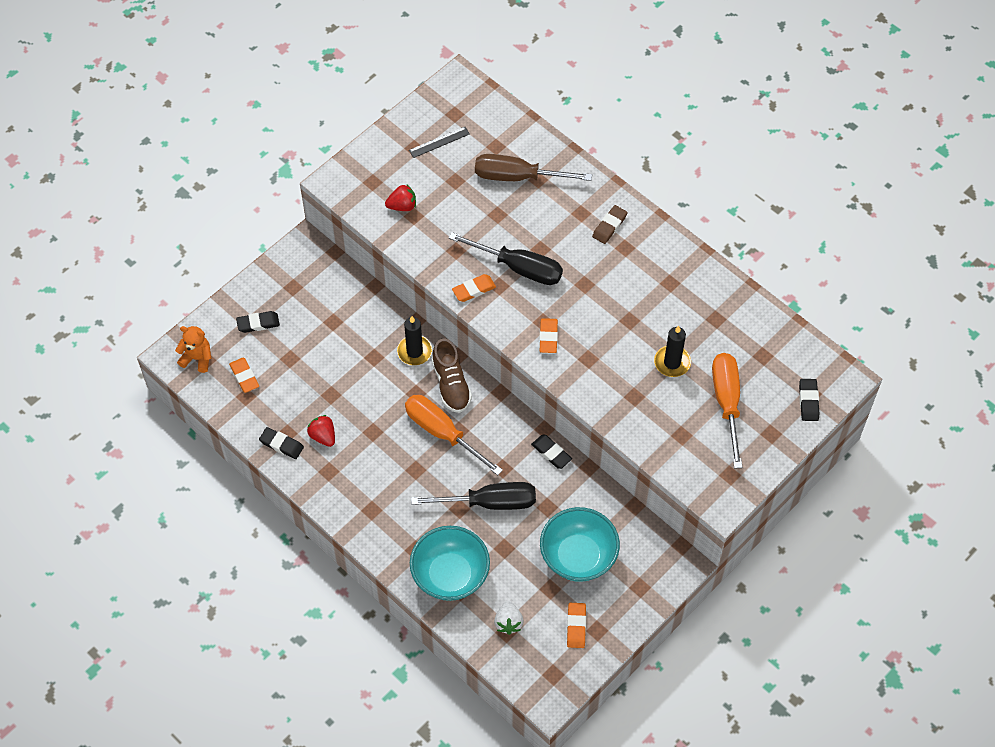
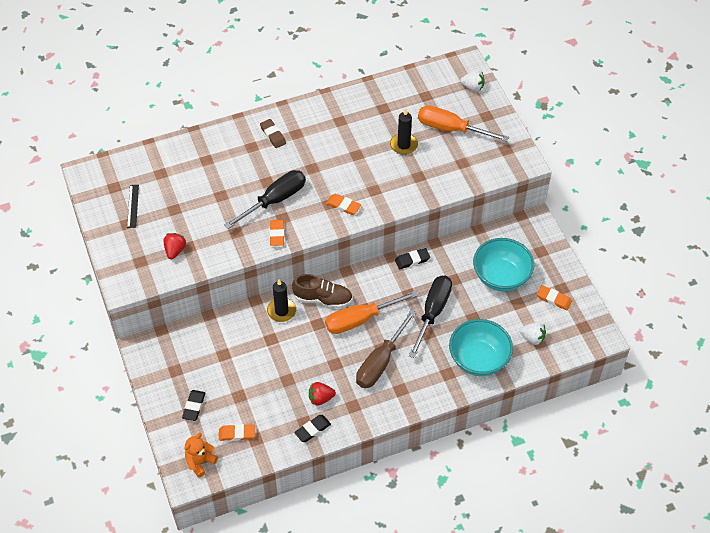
camera: 65 degrees left, 5 degrees down
(517, 177) = (196, 171): brown screwdriver -> brown screwdriver (380, 362)
(808, 401) = (473, 87): black eraser -> white strawberry

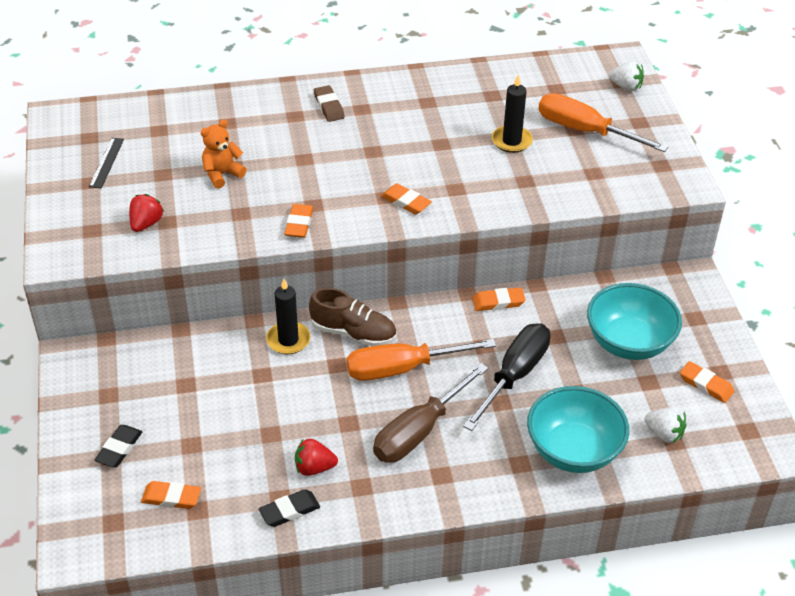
camera: 10 degrees right, 10 degrees down
(200, 462) = (102, 529): orange teddy bear -> orange teddy bear (222, 174)
(275, 200) = (309, 182): black screwdriver -> none
(412, 260) = (498, 302): black eraser -> orange eraser

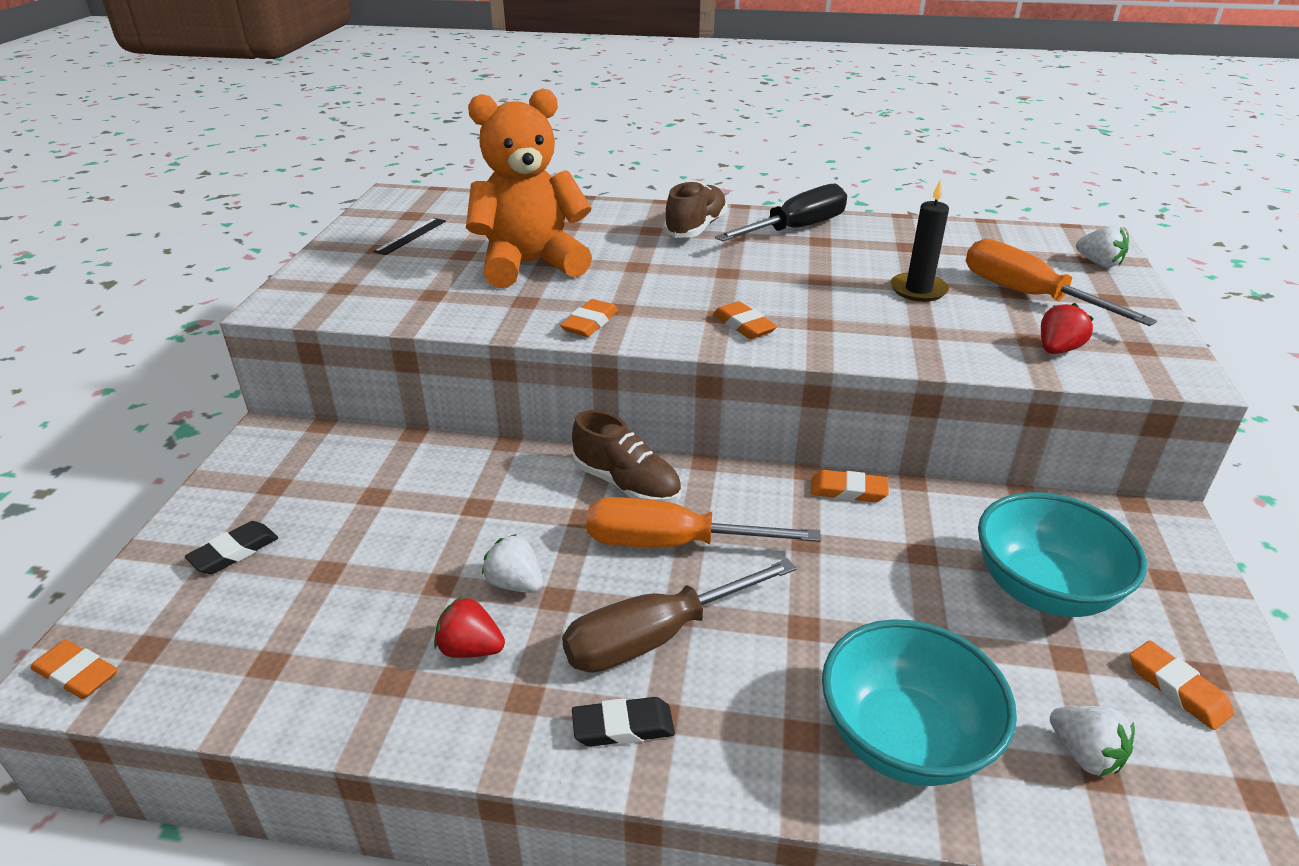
camera: 20 degrees right, 10 degrees down
(146, 223) = (407, 292): red strawberry -> red strawberry (1057, 350)
(171, 497) = (247, 635): orange eraser -> orange eraser (77, 674)
(222, 174) = (530, 264): orange teddy bear -> orange teddy bear, size x2.15
(288, 340) = (536, 474): black candle -> none
(289, 511) = (395, 705): black eraser -> black eraser (623, 727)
(318, 421) = (515, 583): none -> white strawberry
(329, 106) = (696, 228): brown eraser -> brown shoe
(515, 374) = (840, 592): black screwdriver -> black screwdriver (797, 229)

